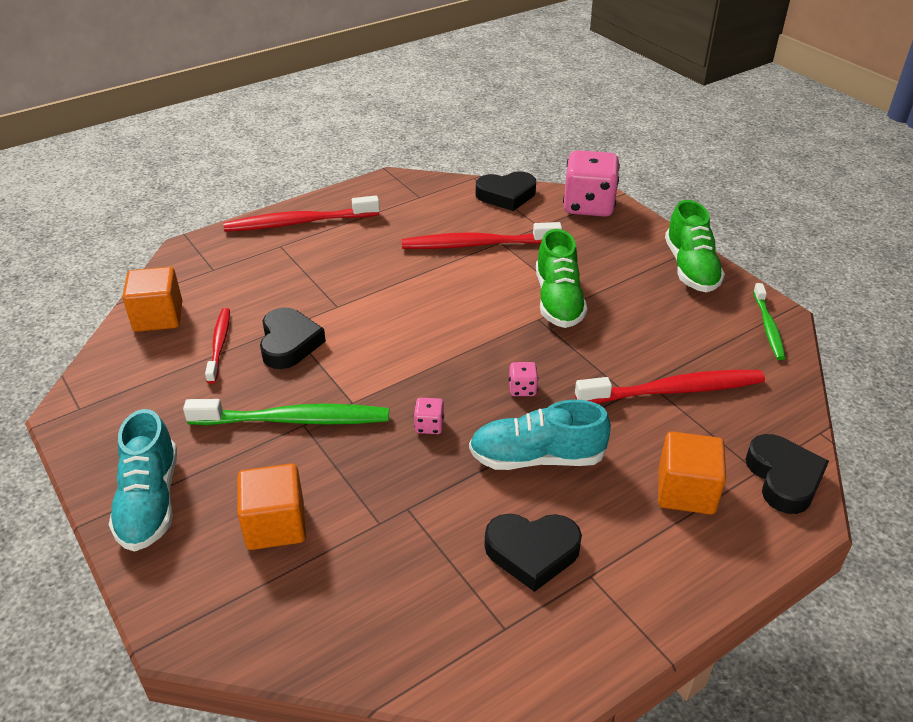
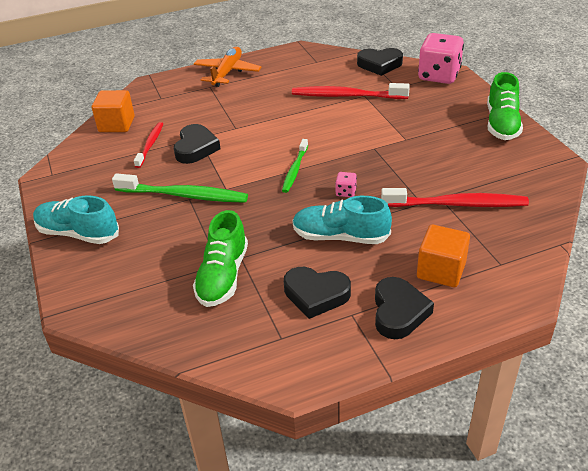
camera: 15 degrees right, 0 degrees up
(150, 501) = (78, 233): turquoise shoe -> turquoise shoe turned 105 degrees clockwise
(275, 525) = (152, 256): orange cube -> none
(299, 222) = (227, 73): red toothbrush -> orange plane
(429, 426) = (272, 208): pink dice -> none
(558, 301) = (392, 137): green shoe -> green shoe (223, 276)
(768, 326) = (547, 169): green toothbrush -> green toothbrush (295, 170)
(783, 478) = (519, 271): black heart -> black heart (398, 312)

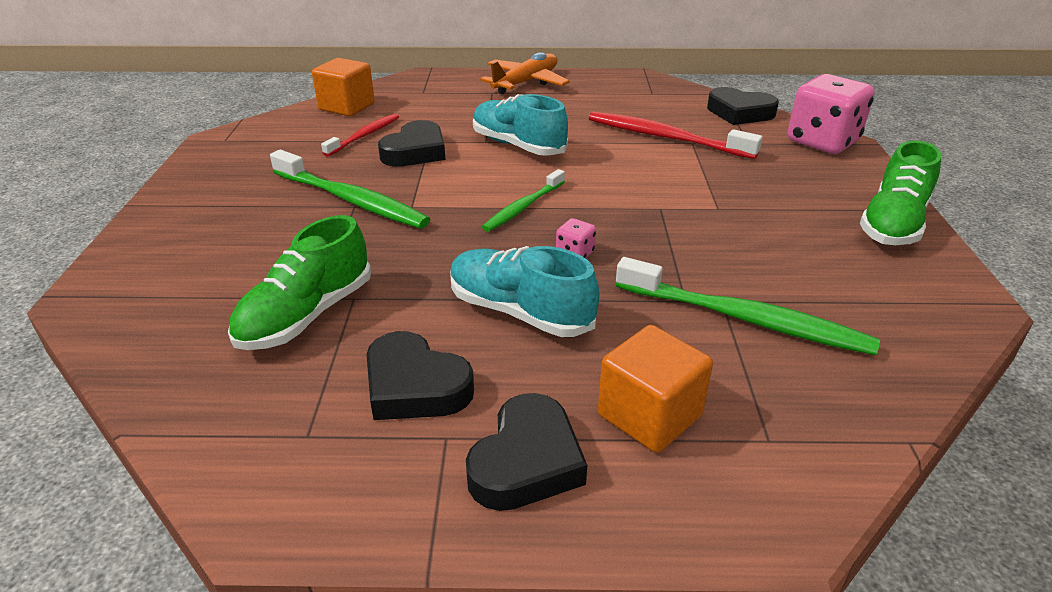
camera: 20 degrees right, 5 degrees down
(78, 233) = (185, 209): turquoise shoe -> turquoise shoe (518, 146)
(456, 204) = (744, 318): red toothbrush -> green toothbrush

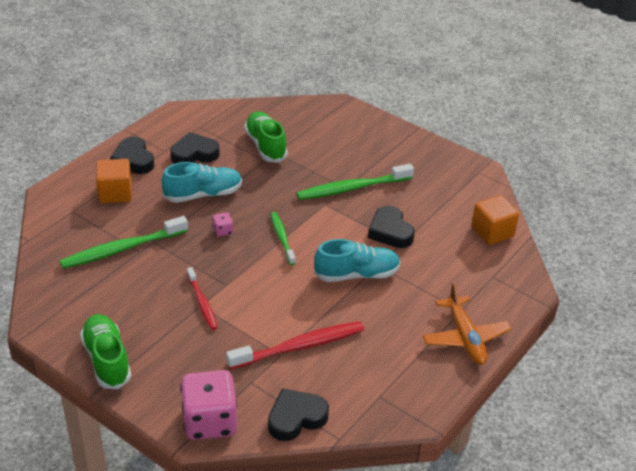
camera: 125 degrees right, 5 degrees up
(364, 136) = (434, 222): red toothbrush -> red toothbrush (202, 302)

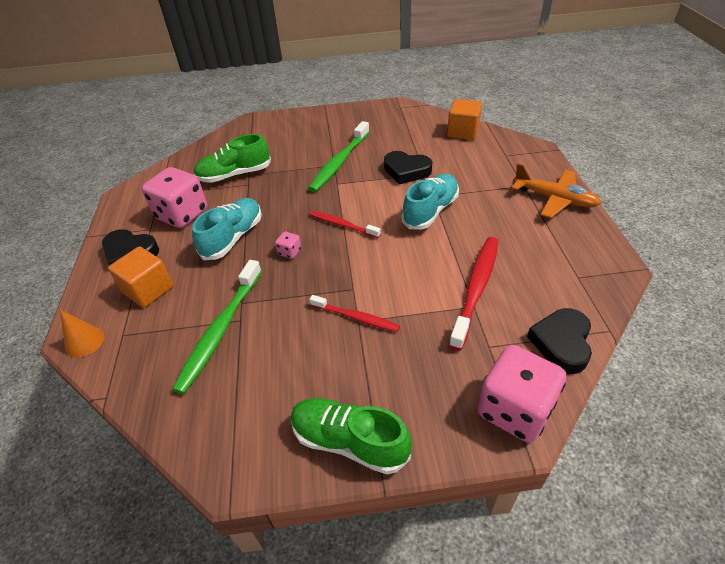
camera: 40 degrees left, 5 degrees up
(51, 200) = (84, 342): none -> orange cone
(194, 154) = (182, 214): black heart -> pink dice
(265, 146) = (234, 175): green shoe -> green shoe turned 45 degrees counterclockwise
(282, 238) = (342, 225): green toothbrush -> red toothbrush

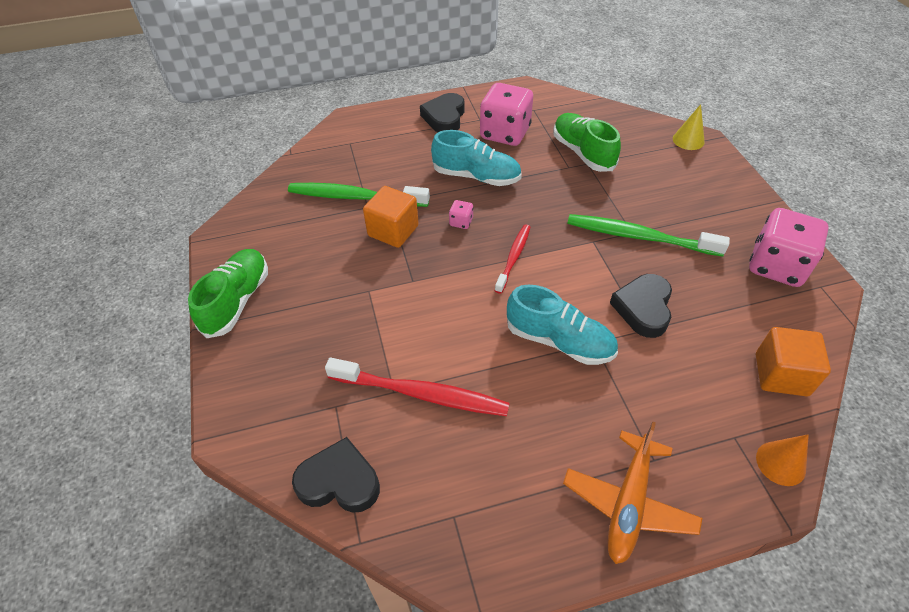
camera: 80 degrees right, 5 degrees up
(84, 342) = (342, 126): orange cone -> orange cone (780, 463)
(148, 290) = (400, 142): orange cube -> orange cube (393, 231)
(248, 126) = (688, 140): none -> yellow cone
(356, 317) = (373, 288): red toothbrush -> none
(514, 409) = (256, 427): pink dice -> pink dice (776, 266)

